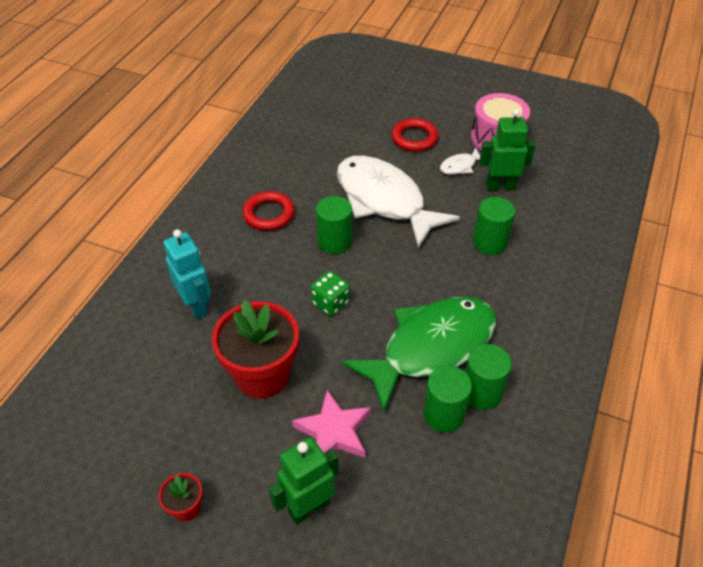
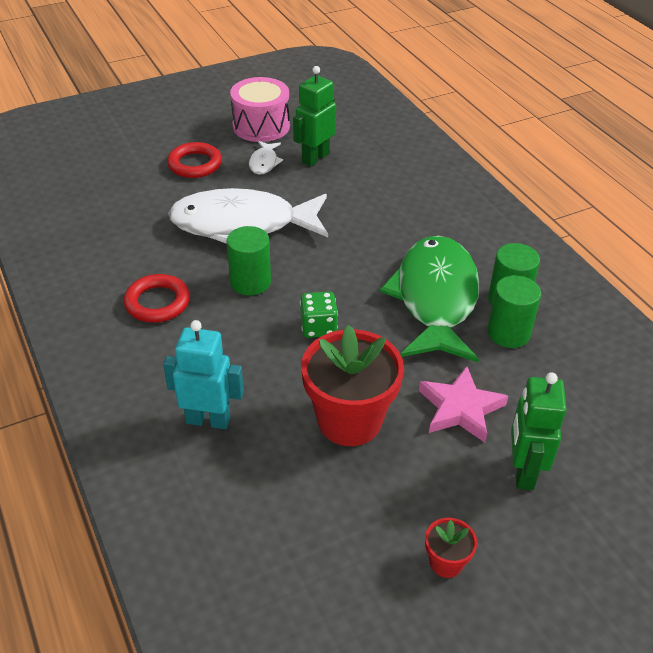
camera: 50 degrees left, 5 degrees down
(490, 242) = (366, 201): green cylinder -> none

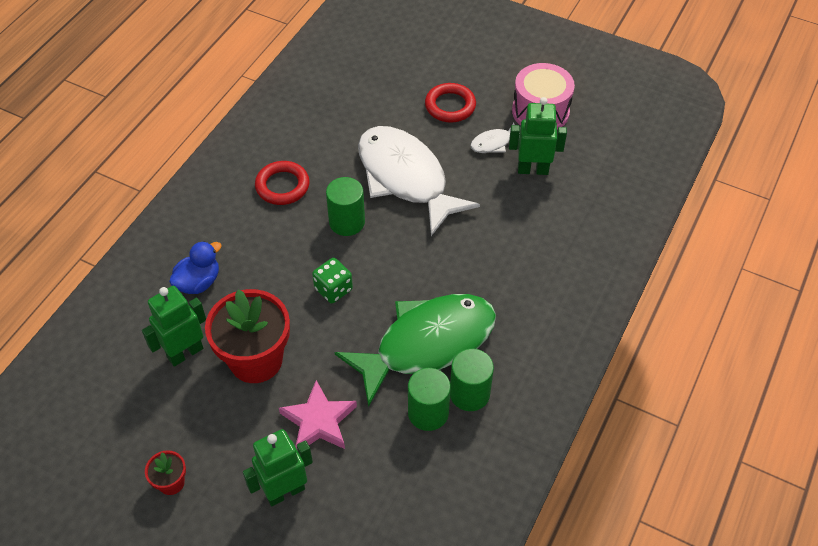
camera: 55 degrees right, 10 degrees up
(208, 420) = (198, 282): turquoise robot -> blue duck
(288, 473) = (185, 353): none -> green robot

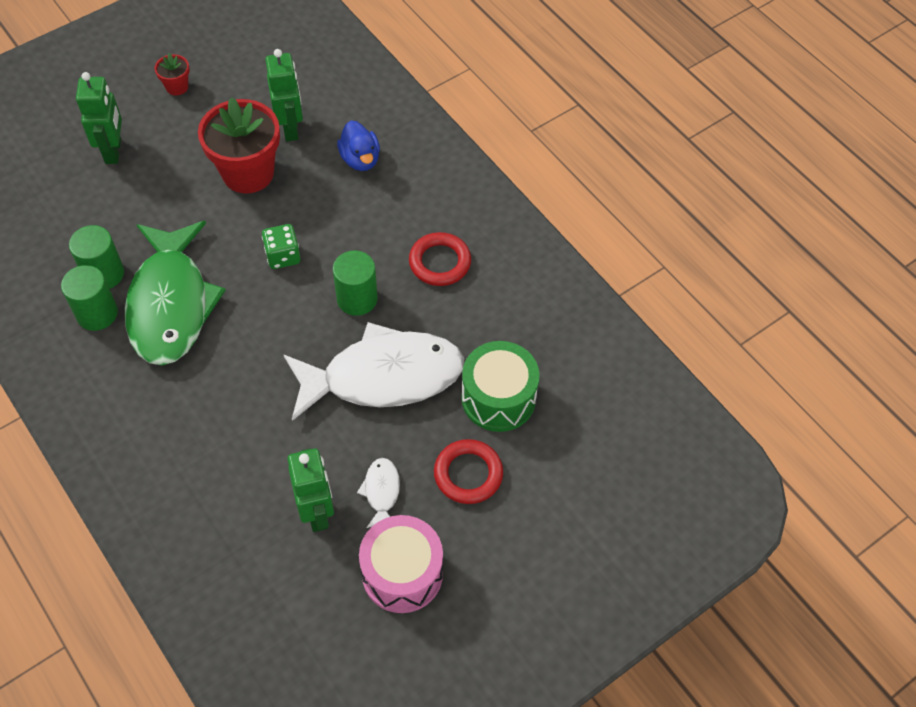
camera: 115 degrees right, 5 degrees up
(319, 421) = (156, 194): pink star -> none
(382, 111) = (498, 398): none -> green drum
(533, 169) = (317, 512): green robot -> green robot turned 45 degrees counterclockwise

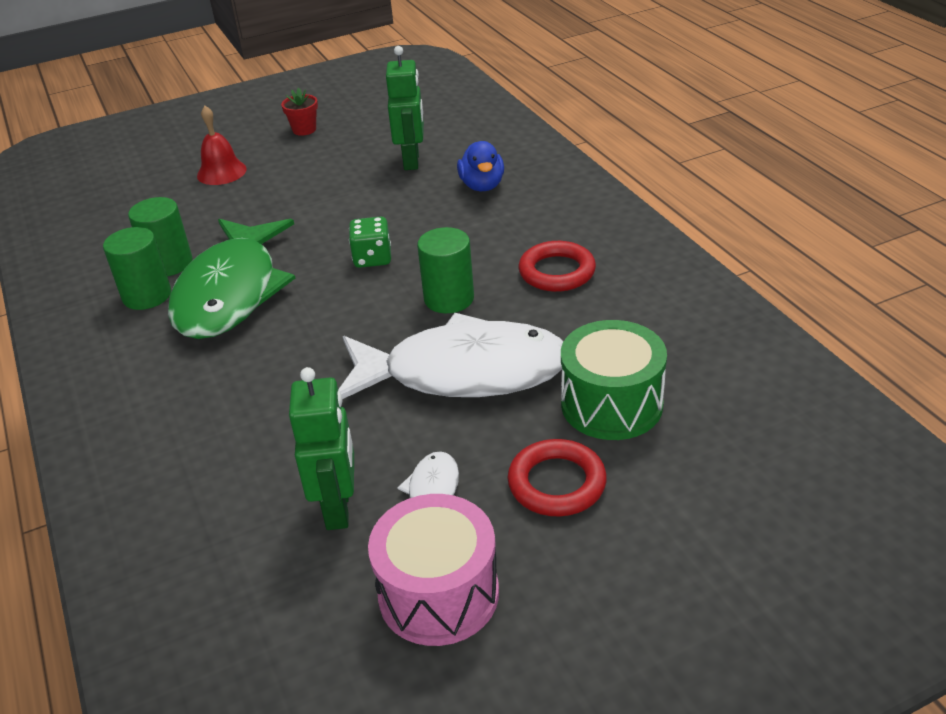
camera: 15 degrees right, 20 degrees down
(114, 151) = (221, 172): green robot -> red bell
(248, 173) = (355, 192): red flower pot -> none

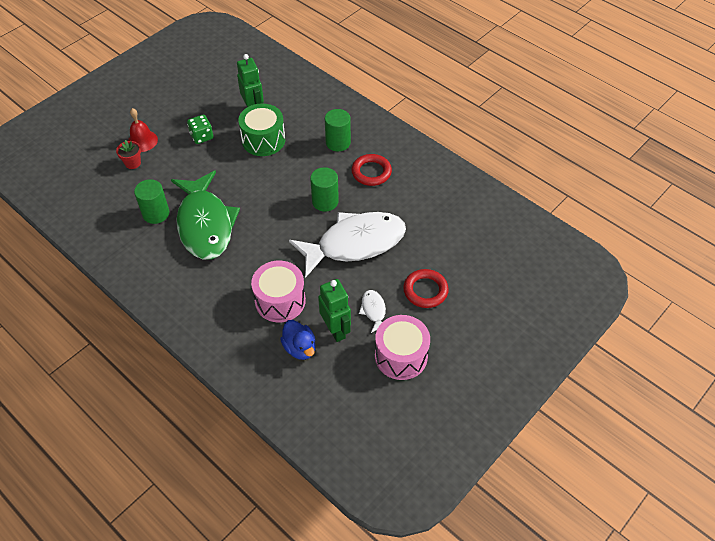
camera: 25 degrees left, 15 degrees up
(147, 296) = (158, 237): green cylinder -> green cylinder (338, 142)
(271, 432) = (280, 300): none -> pink drum
(304, 130) = (173, 97): red flower pot -> red flower pot (133, 163)
(372, 258) = (270, 184): green dice -> green dice (202, 136)
(482, 186) = (304, 121): blue duck -> blue duck (300, 348)
(611, 404) = (431, 244): green drum -> green drum (263, 140)

